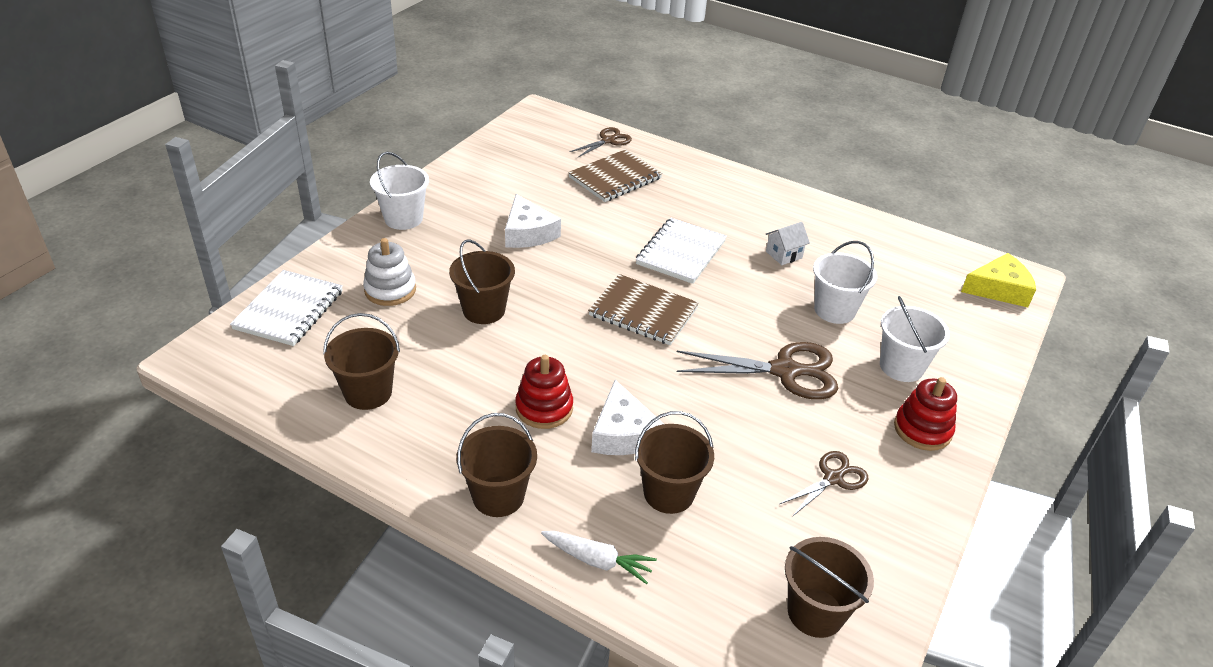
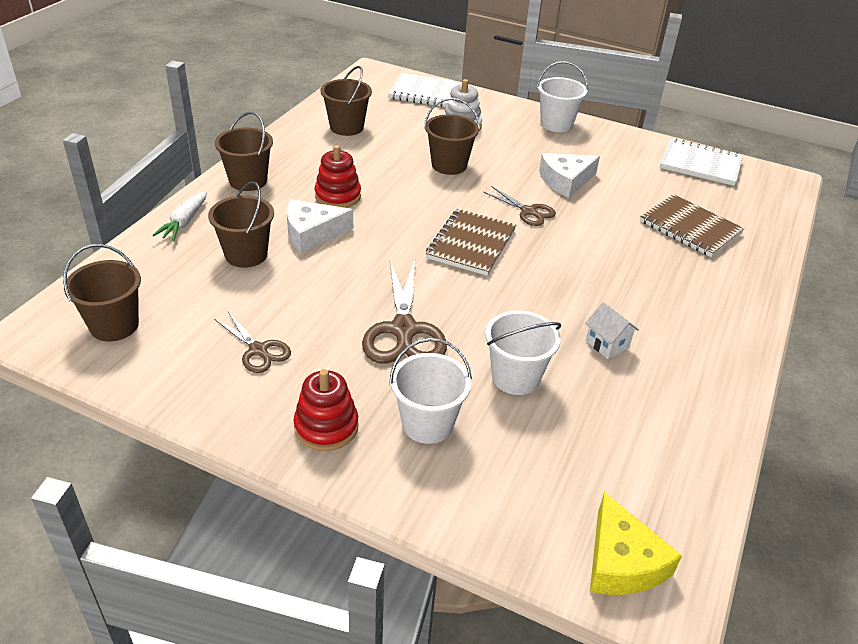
camera: 85 degrees right, 0 degrees up
(608, 140) = (762, 223): brown scissors -> brown scissors (528, 211)
(681, 253) = (576, 268): white notebook -> white notebook (700, 164)

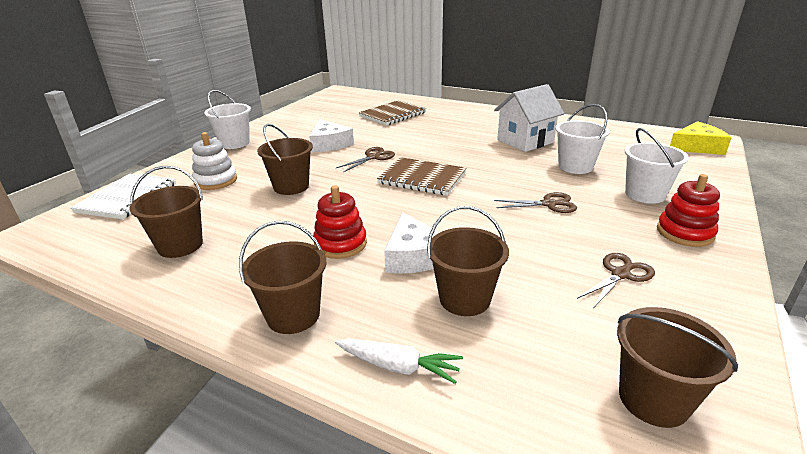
camera: 85 degrees left, 10 degrees down
(404, 330) = (549, 204): brown scissors -> brown scissors, size x0.57
(607, 344) = (525, 141): white house -> white house, size x1.96
(700, 164) = (315, 107): white notebook -> none

